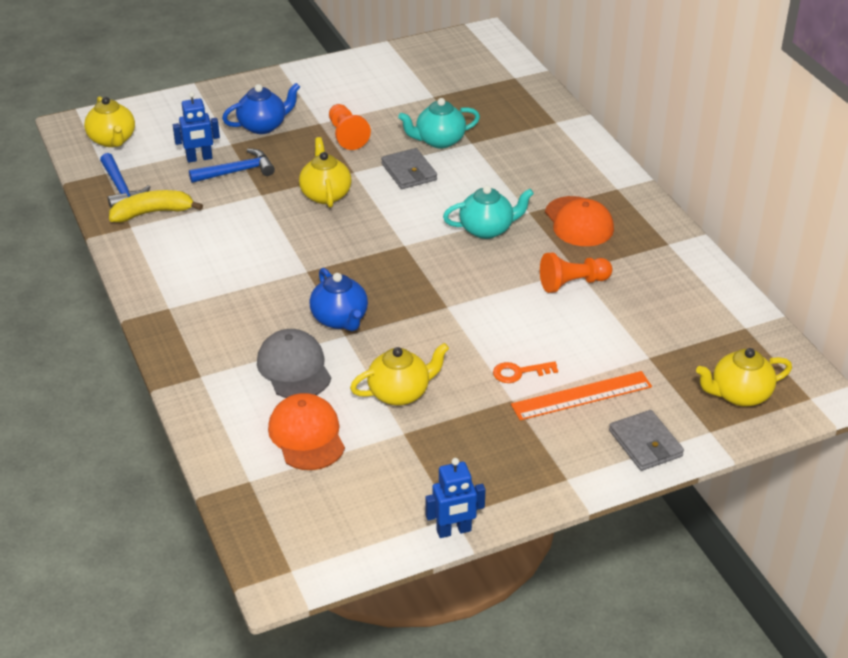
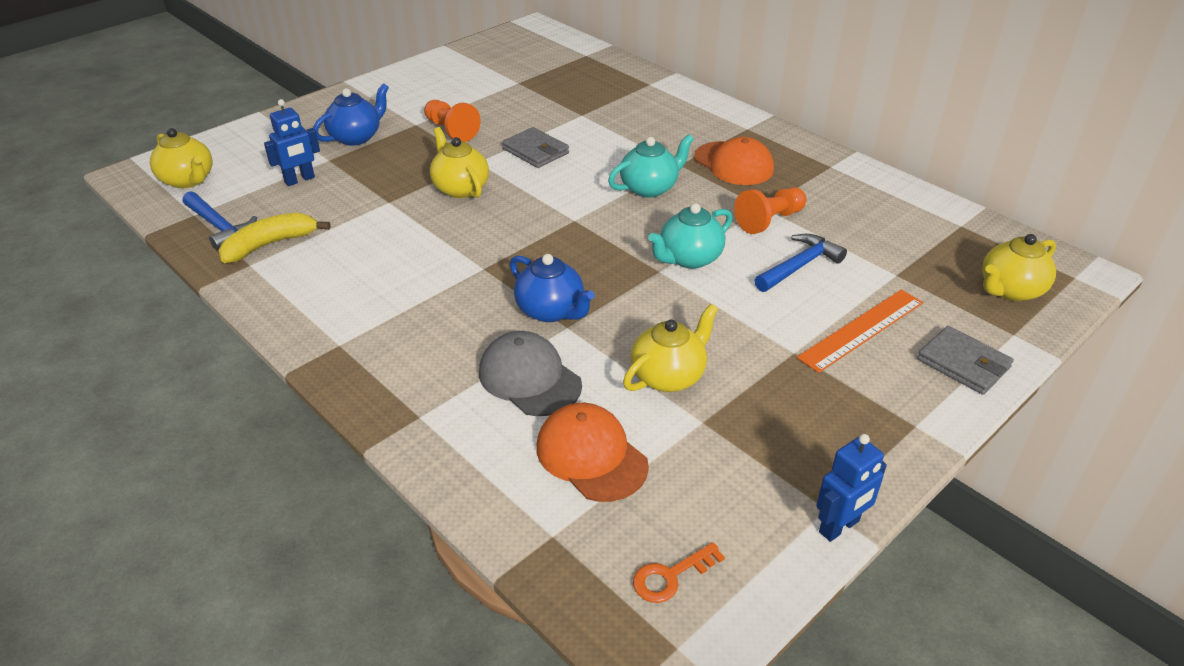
camera: 20 degrees left, 0 degrees up
(237, 172) = (349, 185): blue hammer -> blue hammer (799, 266)
(439, 141) = (548, 118): turquoise teapot -> turquoise teapot (689, 258)
(519, 372) = (781, 321): orange key -> orange key (671, 576)

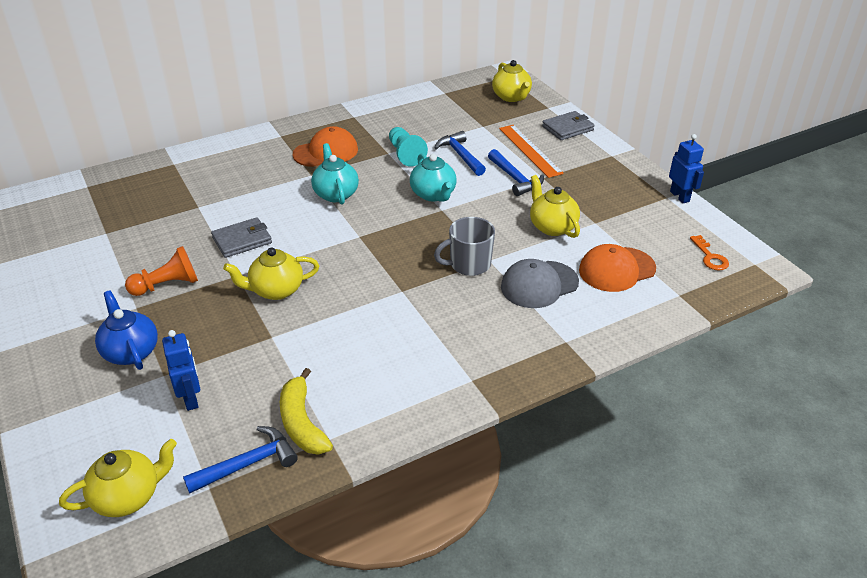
camera: 75 degrees left, 0 degrees up
(551, 311) = (469, 264): blue teapot -> grey mug
(769, 220) = (405, 154): orange pawn -> turquoise pawn
(772, 324) = (515, 178): none -> blue hammer

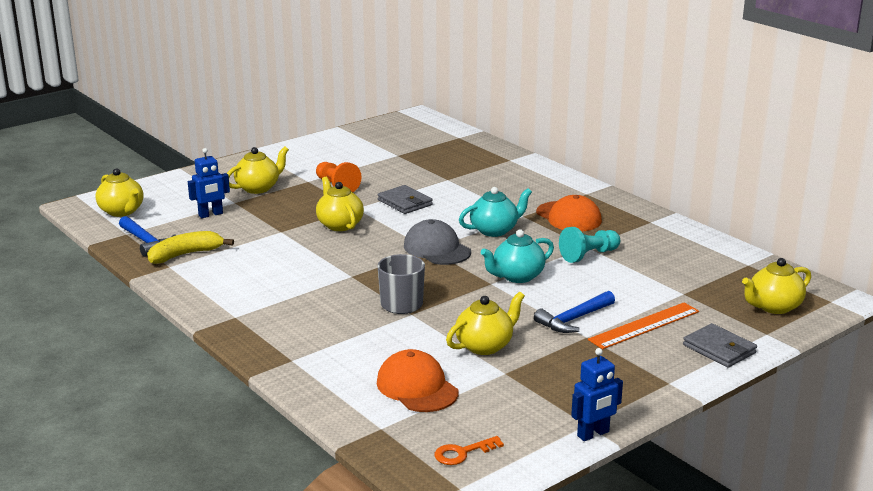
camera: 80 degrees right, 15 degrees down
(131, 352) = (258, 188): blue teapot -> yellow teapot
(460, 155) = (605, 285): blue hammer -> none
(539, 284) = (378, 342): grey cap -> grey cap (437, 249)

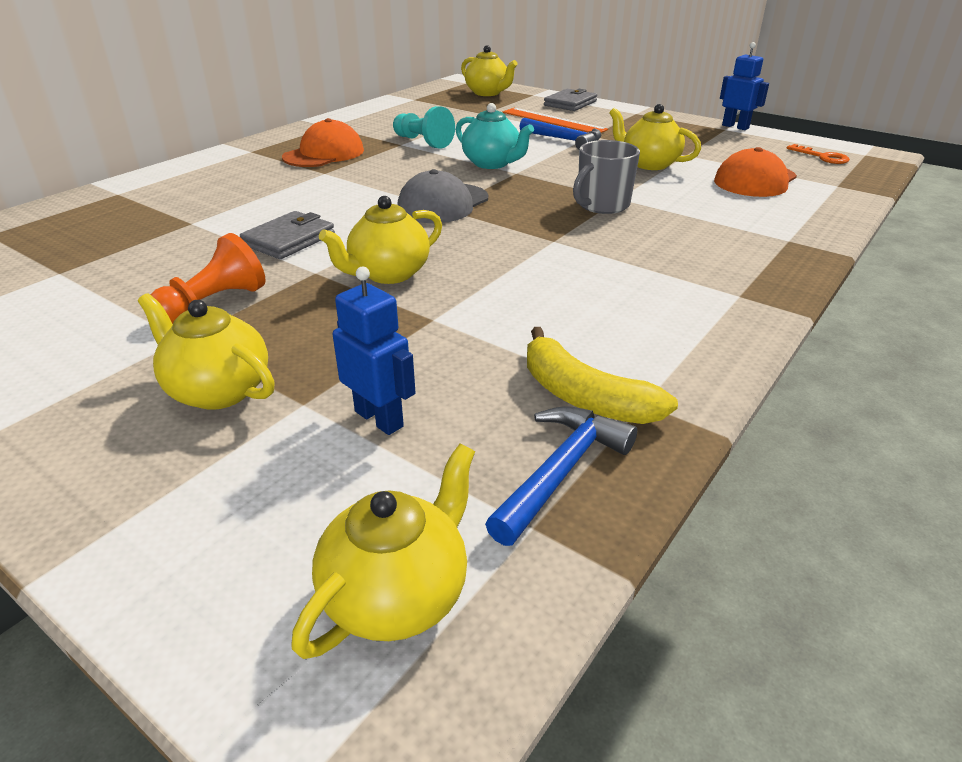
camera: 105 degrees left, 10 degrees up
(494, 230) = (374, 182): turquoise teapot -> none

